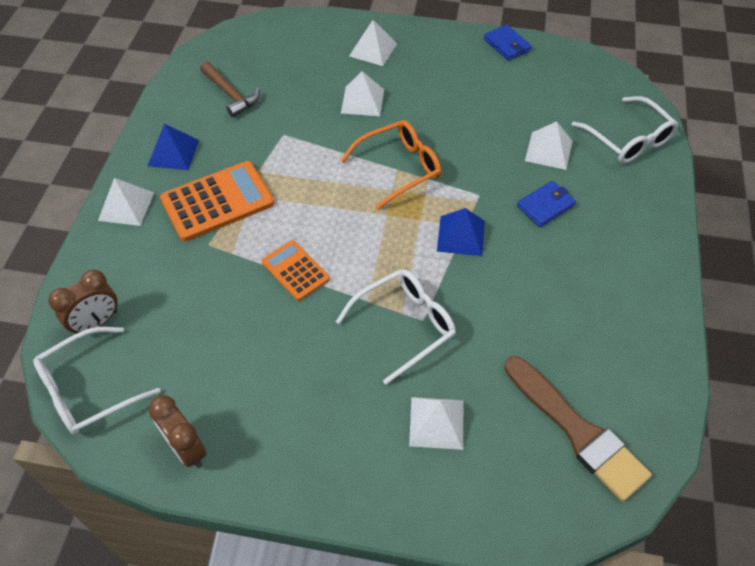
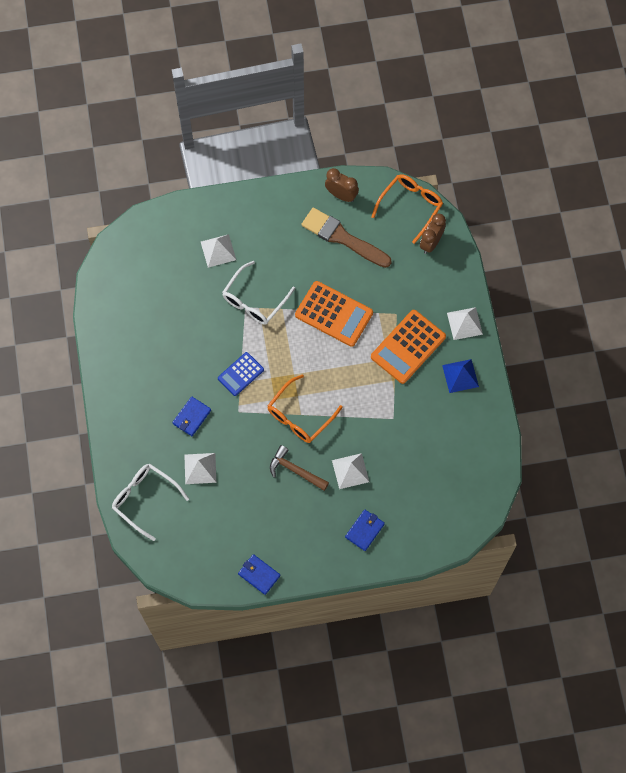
camera: 160 degrees right, 15 degrees up
(89, 389) = (410, 207): white glasses -> orange glasses
(230, 94) = (451, 443): brown hammer -> brown hammer (295, 470)
(295, 270) = (334, 314): orange calculator -> orange calculator, size x1.68
(373, 50) = (364, 530): white pyramid -> blue wallet
(461, 236) = (240, 374): blue pyramid -> blue calculator
(577, 431) = (143, 270): brown brush -> brown brush (342, 238)

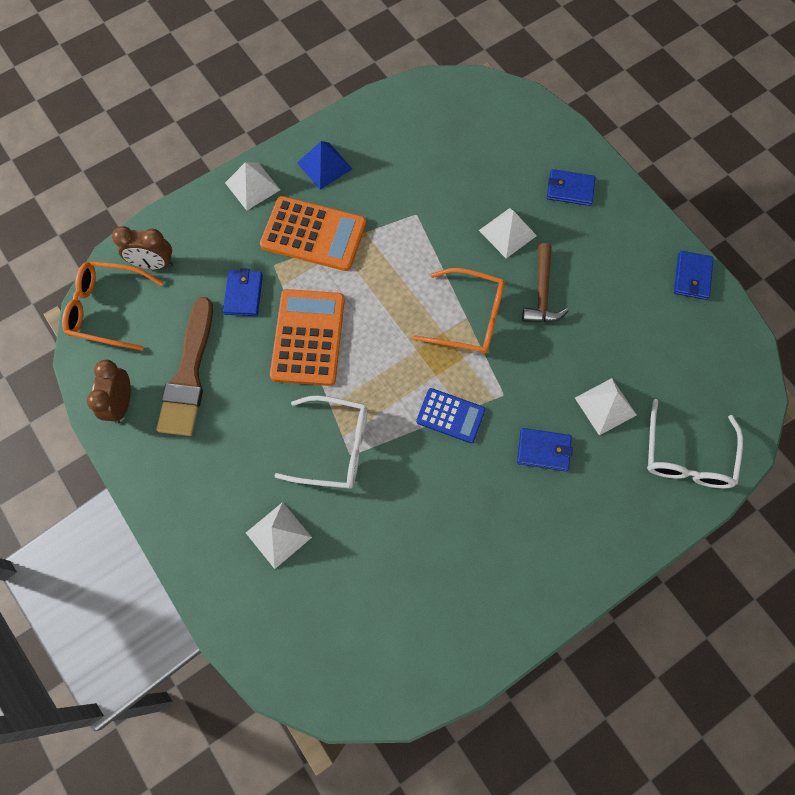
camera: 115 degrees left, 0 degrees up
(383, 288) = (243, 294): none -> blue wallet

